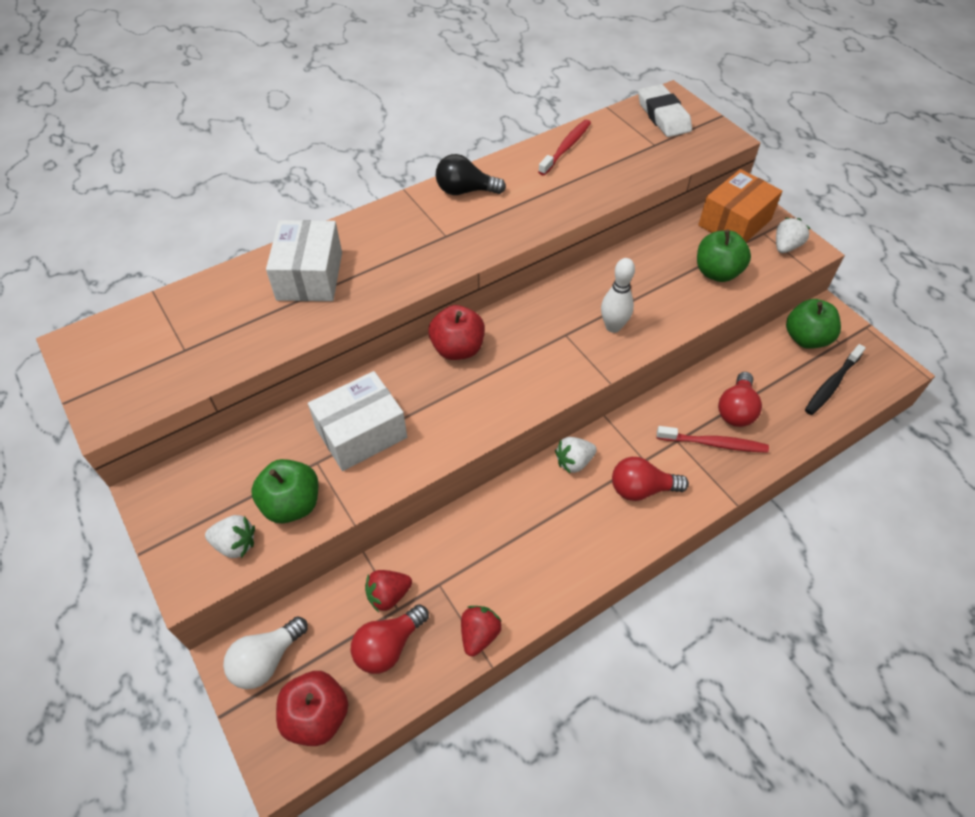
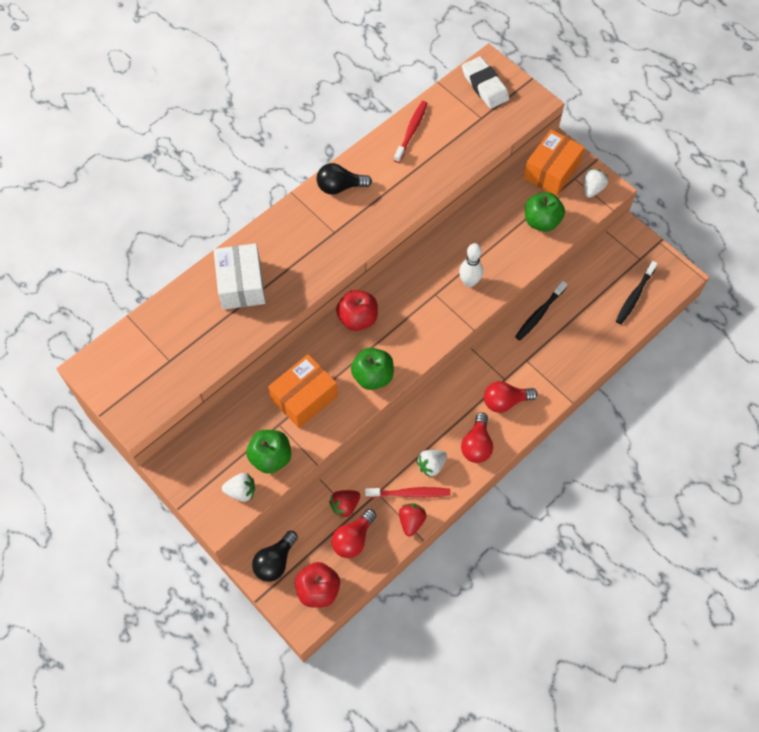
camera: 10 degrees left, 10 degrees up
(266, 660) = (275, 561): white light bulb -> black light bulb
(361, 433) = (304, 397): white box -> orange box
(574, 462) = (454, 388): white strawberry -> white strawberry (431, 465)
(701, 388) = (539, 314): none -> black toothbrush
(714, 443) = (552, 358): red toothbrush -> red toothbrush (409, 493)
(736, 410) = (566, 328): red light bulb -> red light bulb (477, 445)
(806, 338) = (614, 259): green apple -> green apple (373, 376)

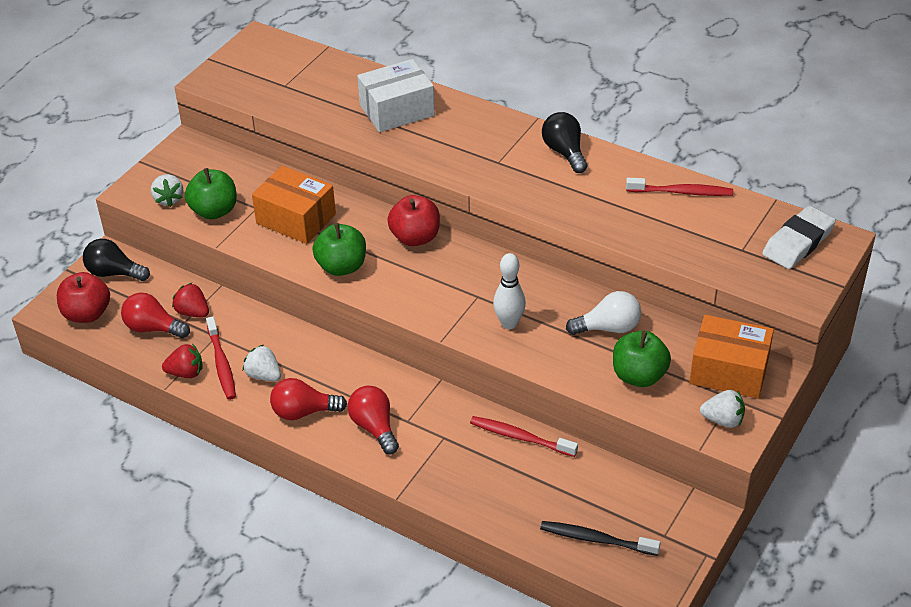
camera: 75 degrees right, 20 degrees down
(492, 224) = (608, 328): none -> white light bulb
(539, 314) = (520, 437): black toothbrush -> red toothbrush

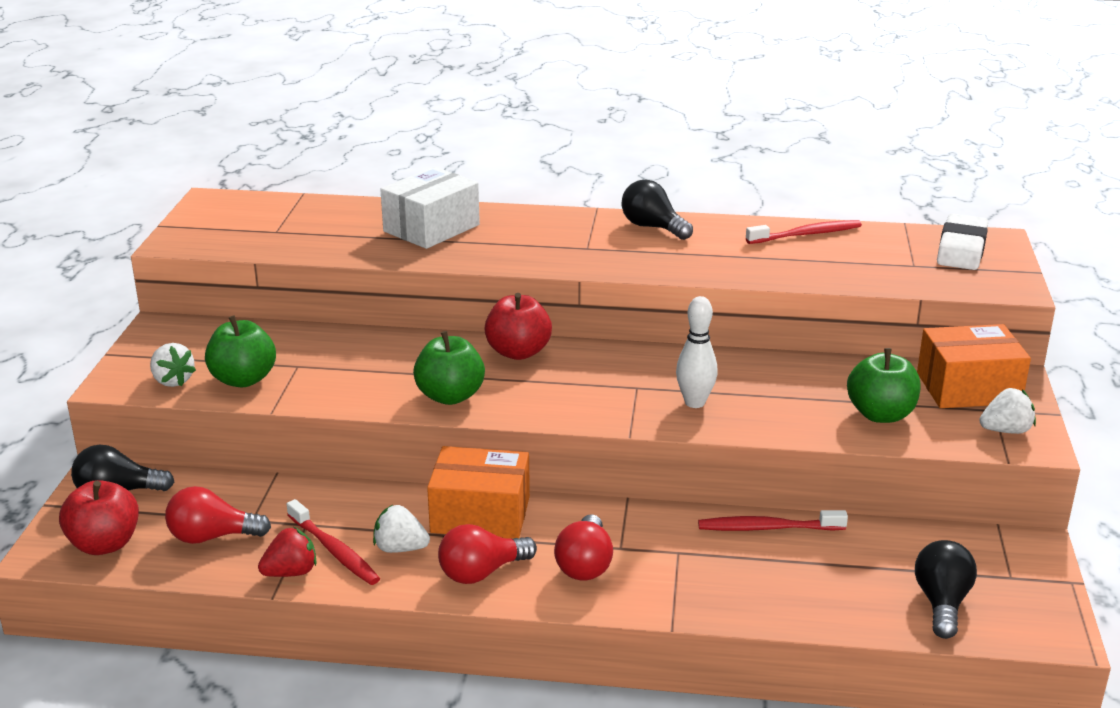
camera: 25 degrees left, 15 degrees down
(193, 312) = (257, 507): red strawberry -> none
(296, 219) = (357, 365): orange box -> orange box (480, 514)
(374, 427) = (585, 565): red light bulb -> red light bulb turned 120 degrees counterclockwise
(596, 539) = (941, 603): black toothbrush -> black light bulb
(608, 328) = (807, 381): white light bulb -> none

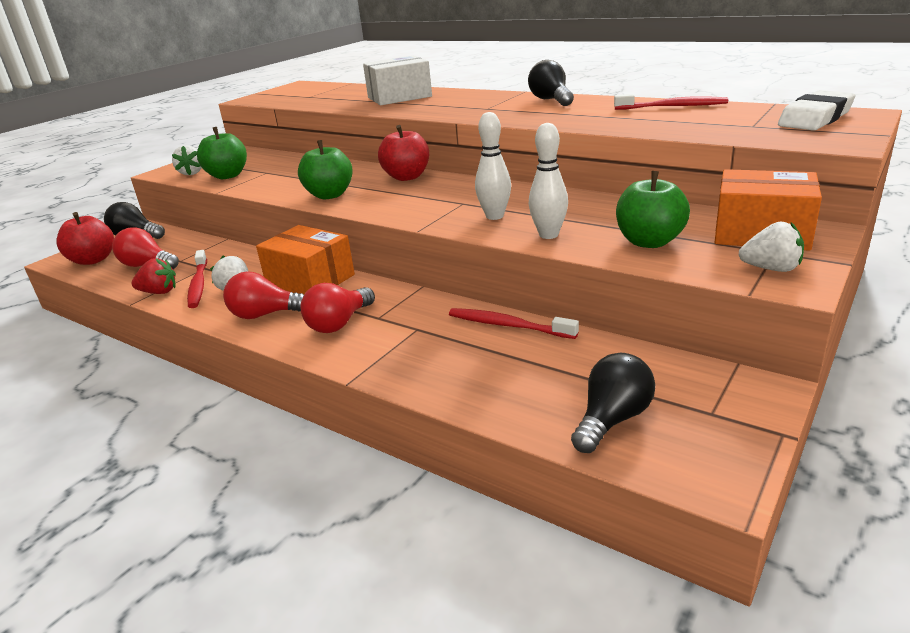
camera: 30 degrees right, 0 degrees up
(777, 421) = (548, 235): none -> white bowling pin

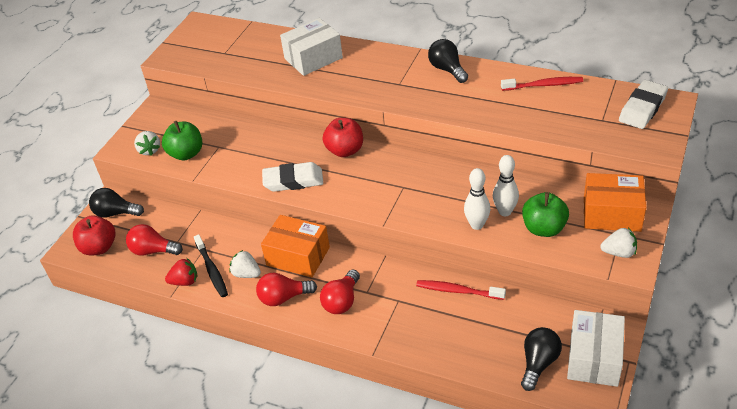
camera: 10 degrees left, 15 degrees up
(198, 285) = (212, 270): red toothbrush -> black toothbrush
(329, 195) = (293, 180): green apple -> white eraser
(494, 216) = (433, 204): white bowling pin -> white bowling pin (505, 211)
(715, 423) = (594, 358): none -> white box

